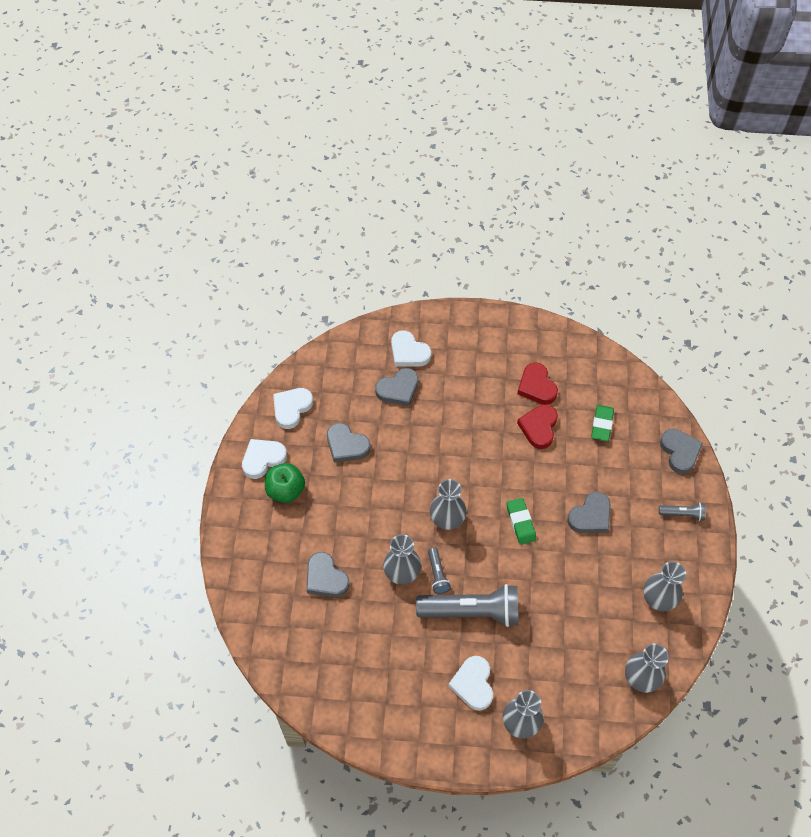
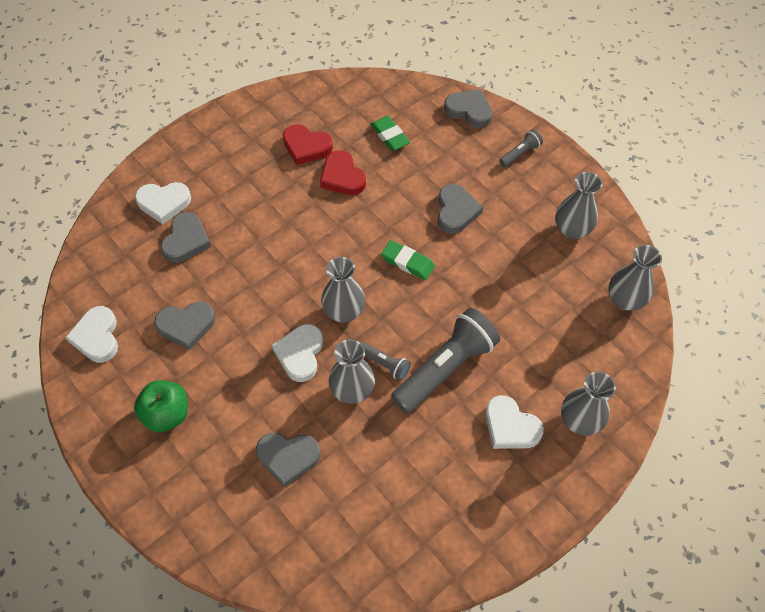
camera: 45 degrees left, 0 degrees up
(263, 459) = (114, 405): white heart -> white heart (300, 354)

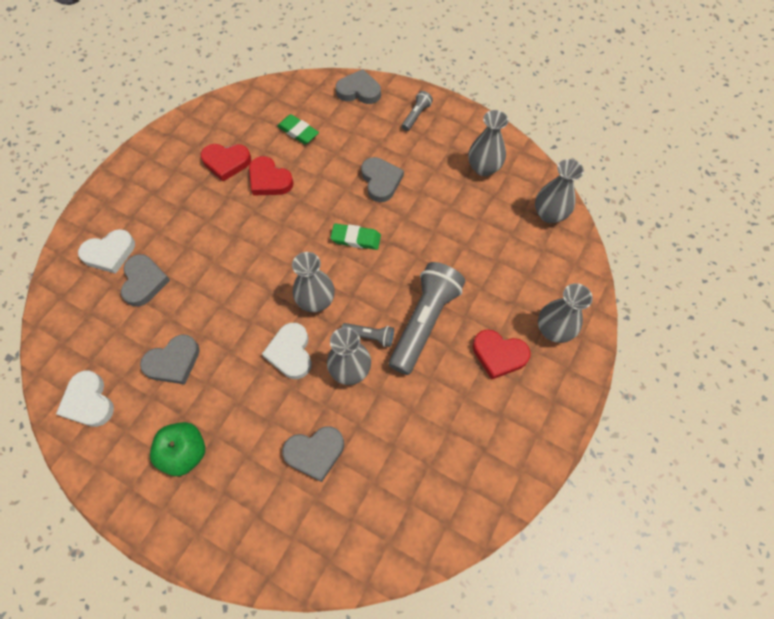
camera: 20 degrees left, 5 degrees up
(510, 426) = (499, 355): white heart -> red heart

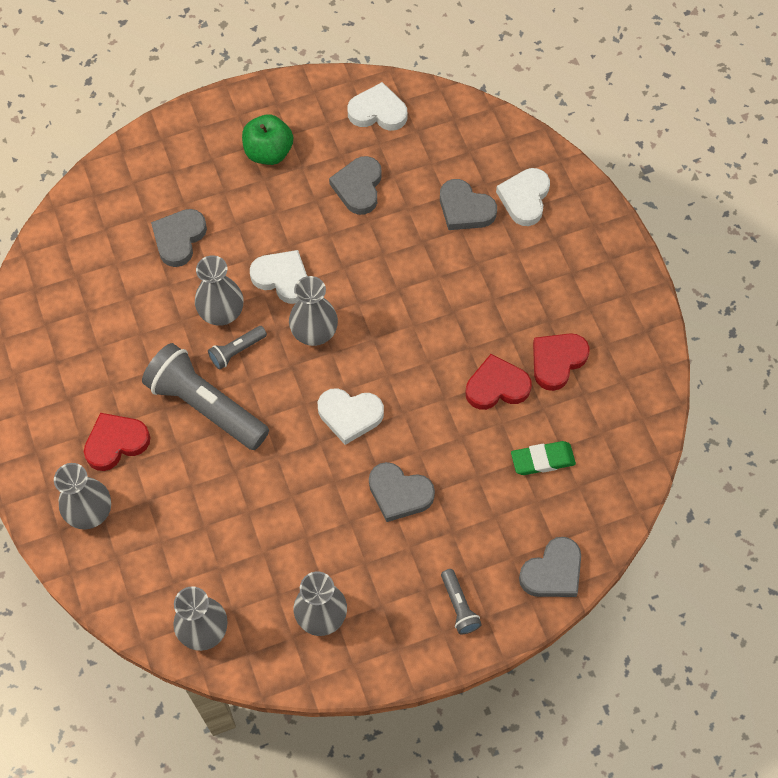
camera: 130 degrees right, 0 degrees up
(356, 239) = (350, 415): green eraser -> white heart
(424, 322) = (206, 406): grey flashlight -> grey flashlight turned 150 degrees clockwise

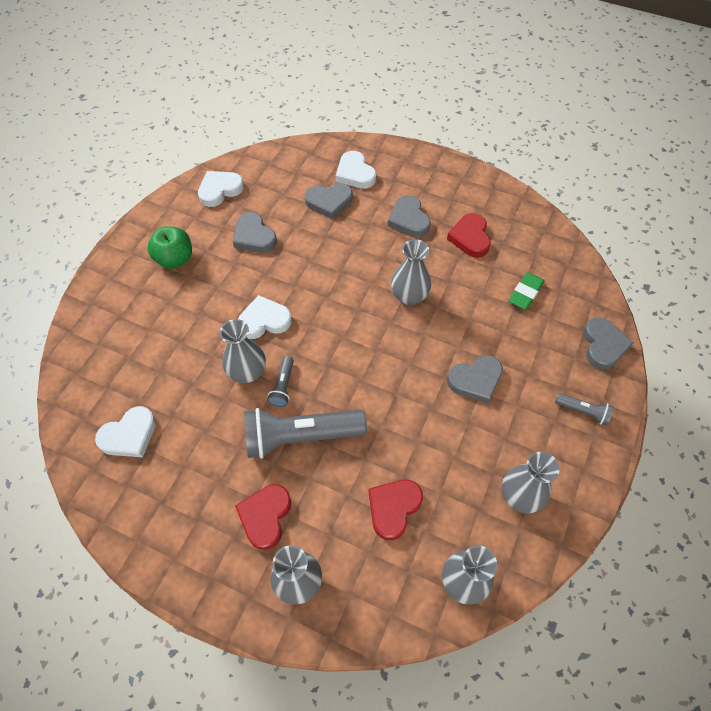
camera: 45 degrees left, 5 degrees down
(179, 239) = (168, 352): grey heart -> grey heart (409, 219)
(314, 332) = (319, 334): grey vase -> grey vase (409, 296)
(350, 415) = (395, 362): white heart -> white heart (129, 435)
(496, 386) = (456, 276): red heart -> red heart (393, 508)

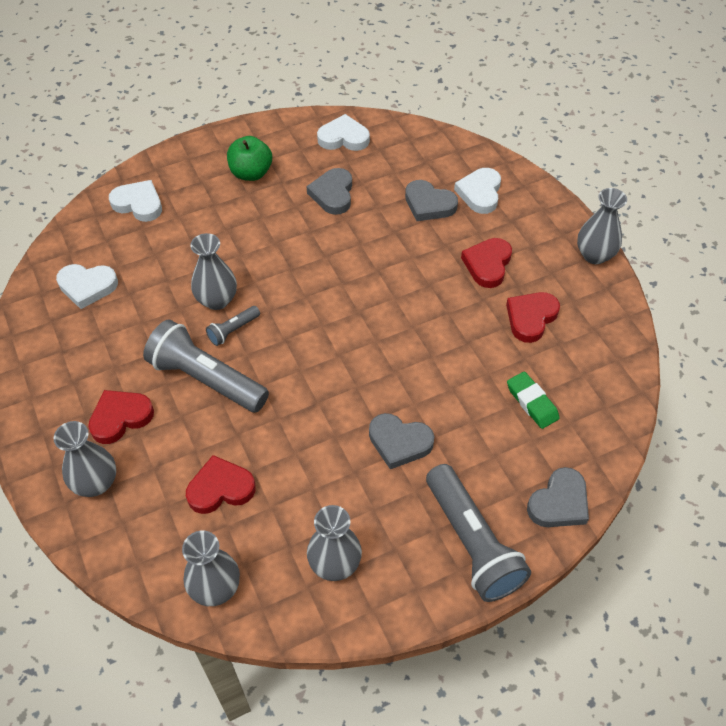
camera: 40 degrees right, 5 degrees down
(264, 321) = (271, 268): white heart -> white heart (138, 204)
(409, 219) = (487, 264): grey heart -> red heart
(409, 296) = (416, 331): grey vase -> grey vase (594, 255)
(525, 293) = (532, 402): green eraser -> green eraser turned 75 degrees clockwise
(583, 411) = (472, 542): grey flashlight -> grey flashlight, size x2.16

